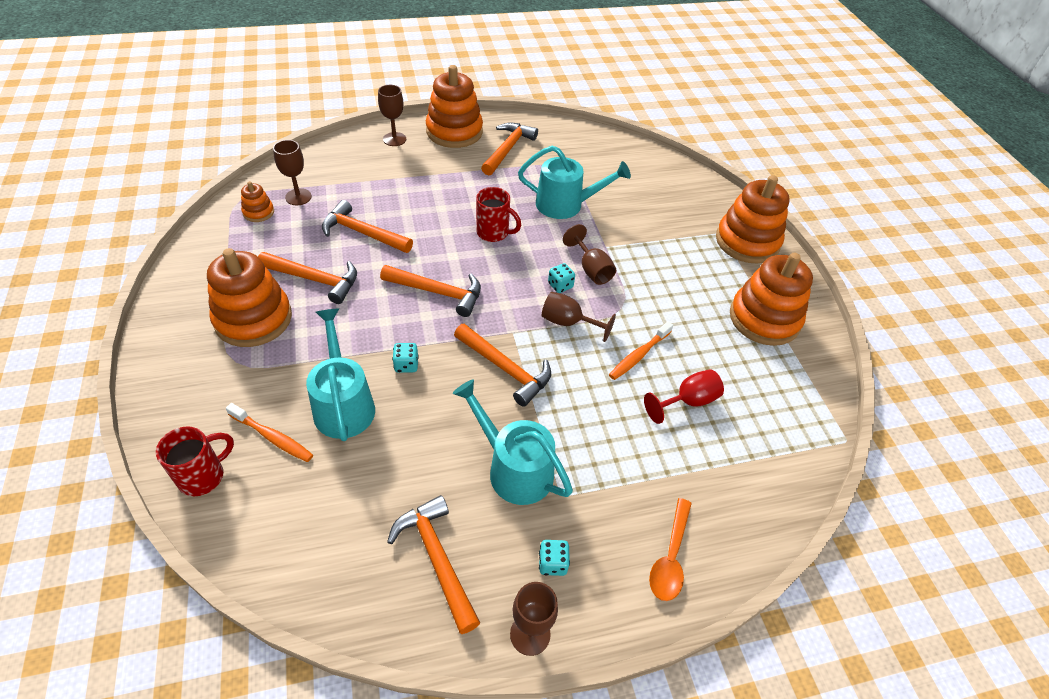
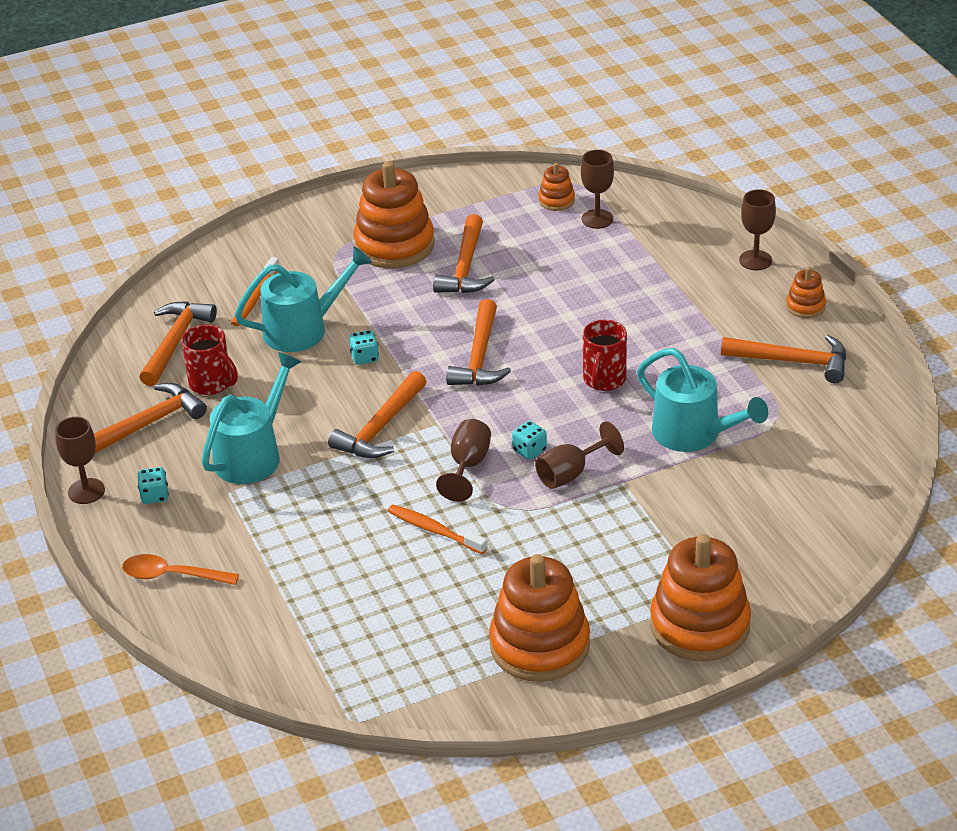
camera: 85 degrees right, 10 degrees down
(203, 476) = (206, 273): red mug -> red mug (212, 384)
(362, 233) = (556, 280): orange hammer -> orange hammer (175, 342)
(454, 132) = (805, 306): orange stacking toy -> orange stacking toy, size x0.46
(566, 205) = (694, 434): turquoise watering can -> turquoise watering can turned 45 degrees counterclockwise
(688, 401) = (374, 577): red goblet -> none

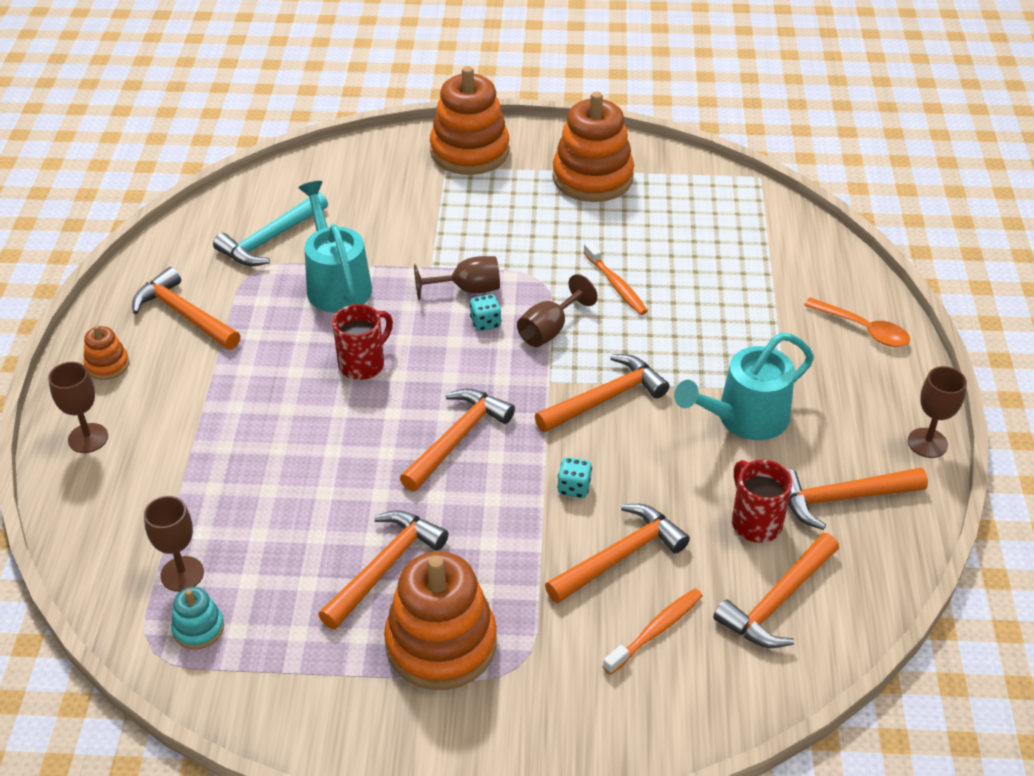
camera: 155 degrees left, 5 degrees up
(154, 495) = (858, 412): turquoise dice -> none
(303, 329) = (620, 556): turquoise watering can -> orange hammer
(556, 200) = (198, 628): orange stacking toy -> turquoise stacking toy
(797, 450) = (270, 239): none -> turquoise hammer

